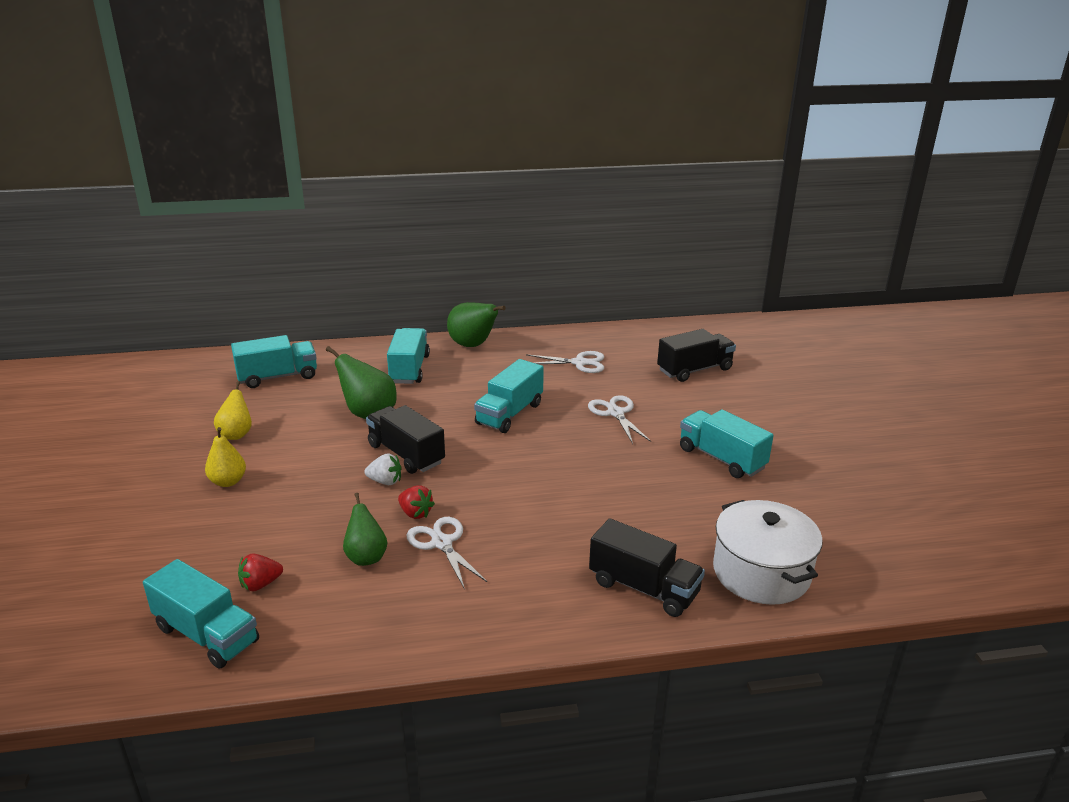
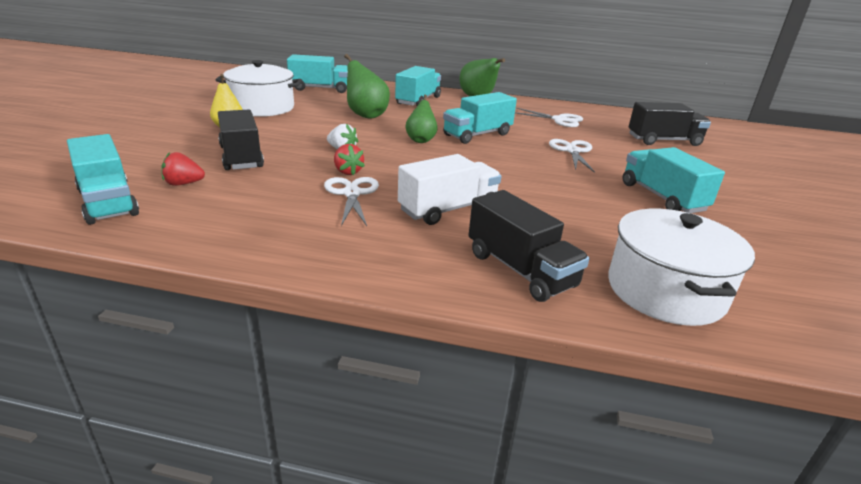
camera: 20 degrees right, 0 degrees up
(236, 434) = (262, 108): yellow pear -> white pot
(366, 557) = (281, 187): green pear -> green pear (421, 140)
(406, 454) = (373, 139): black truck -> black truck (241, 157)
(544, 535) = (448, 209): none -> white truck

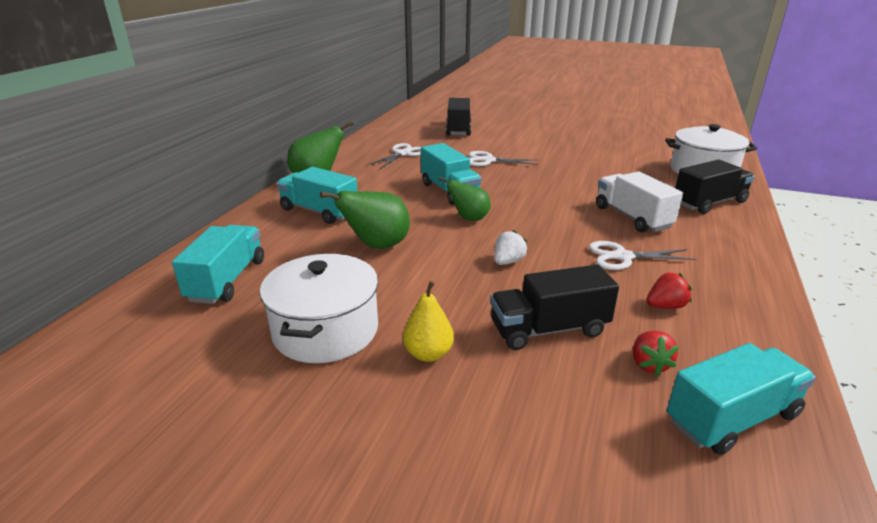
camera: 80 degrees left, 0 degrees up
(348, 172) = (570, 258): red strawberry -> red strawberry (665, 306)
(662, 197) = (574, 149): turquoise truck -> none

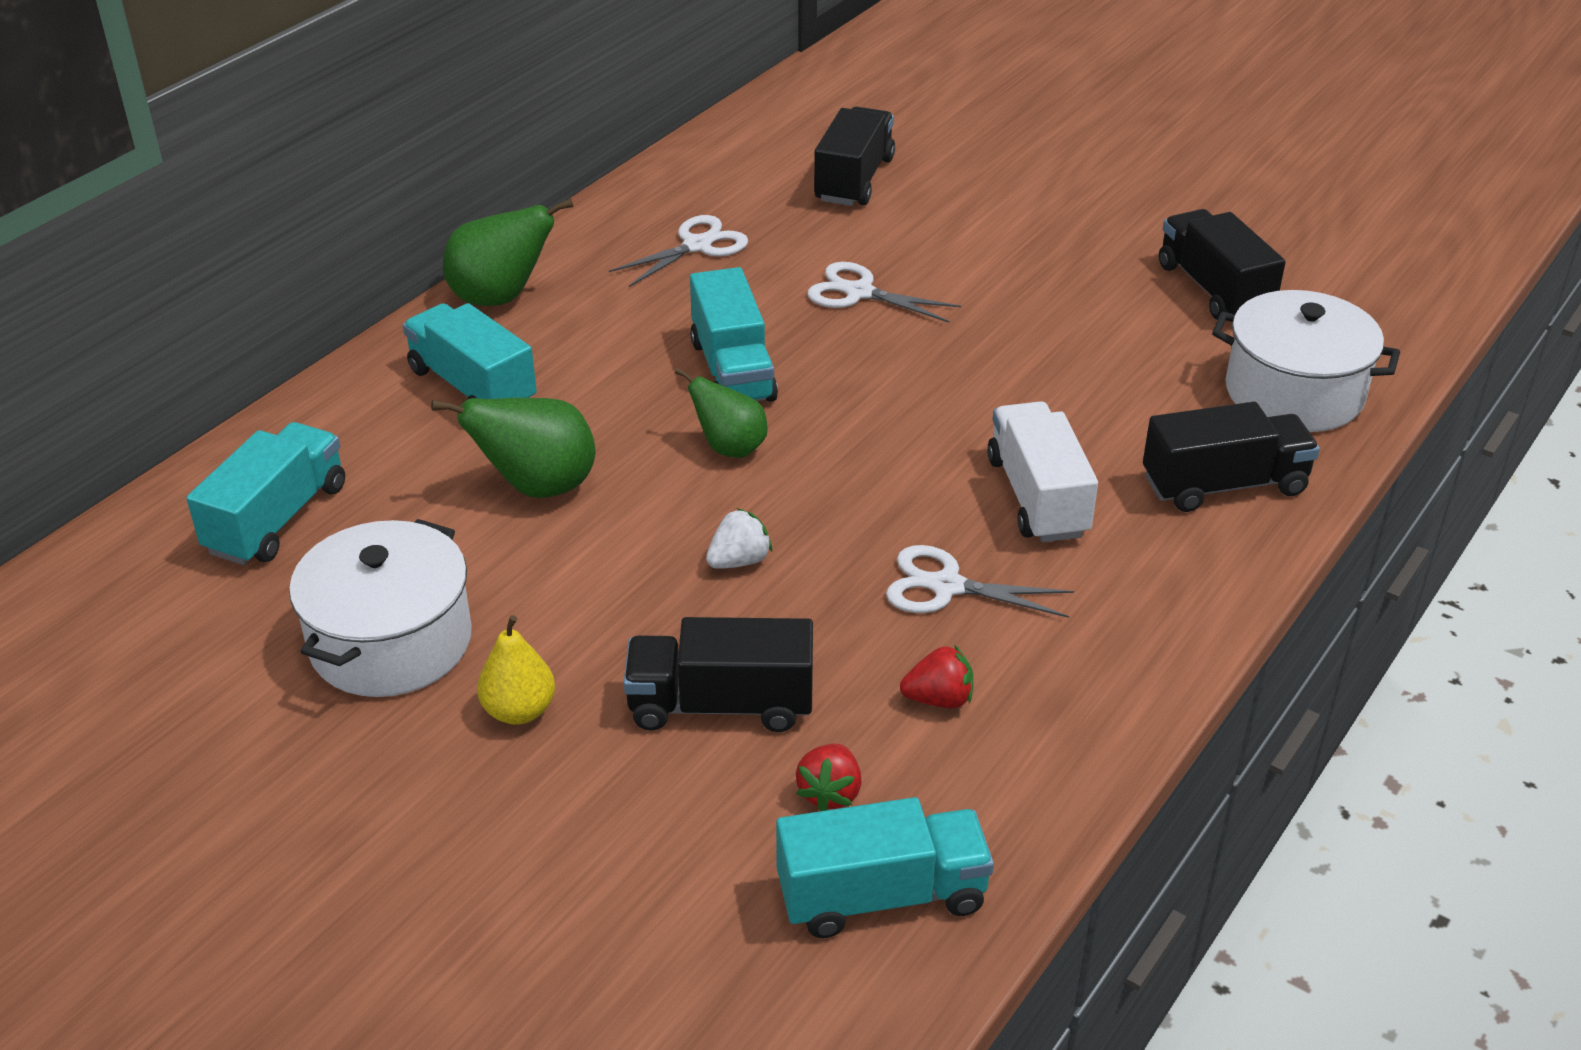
camera: 15 degrees right, 10 degrees up
(636, 145) = (1214, 289): none -> black truck

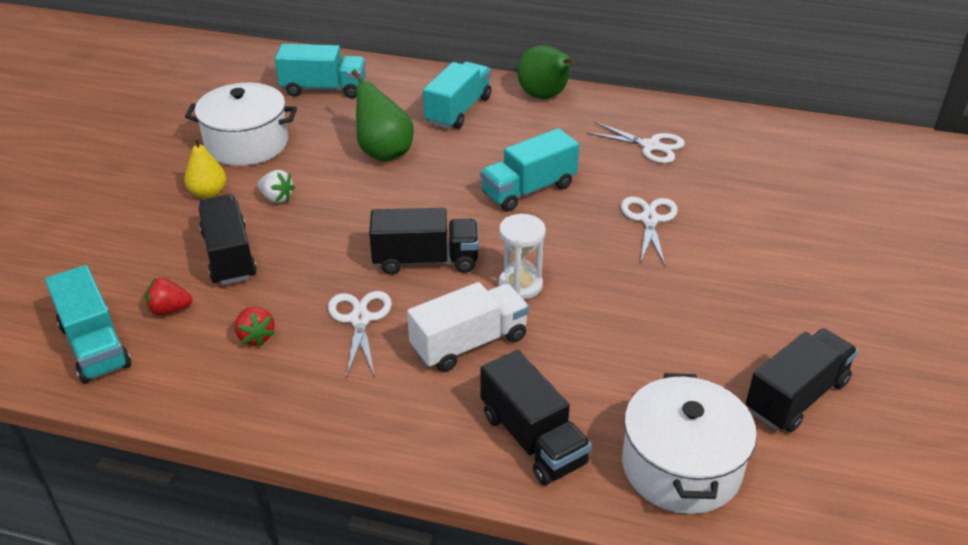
camera: 70 degrees right, 0 degrees up
(730, 448) = (452, 207): green pear -> none
(739, 561) = (350, 234): white strawberry -> white strawberry (277, 198)
(854, 180) = (785, 188): black truck -> black truck (425, 260)
(941, 428) = (520, 285): none -> white hourglass

